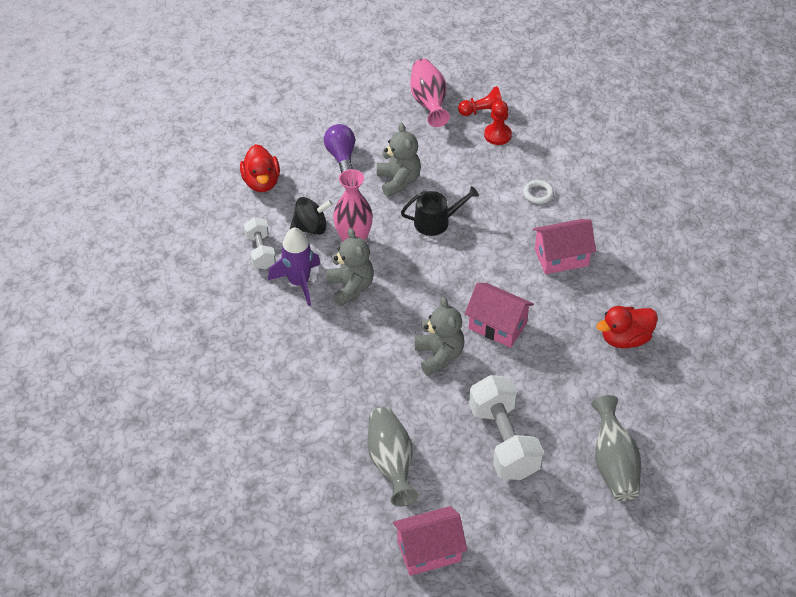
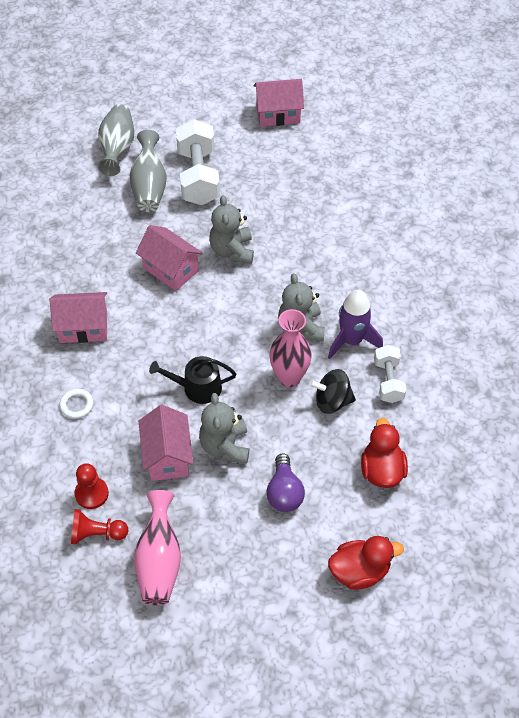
camera: 170 degrees left, 5 degrees up
(391, 463) = (293, 174): grey vase -> grey vase (149, 186)
(445, 167) = (167, 456): none -> pink house
(625, 338) = (60, 241): red duck -> red duck (359, 571)

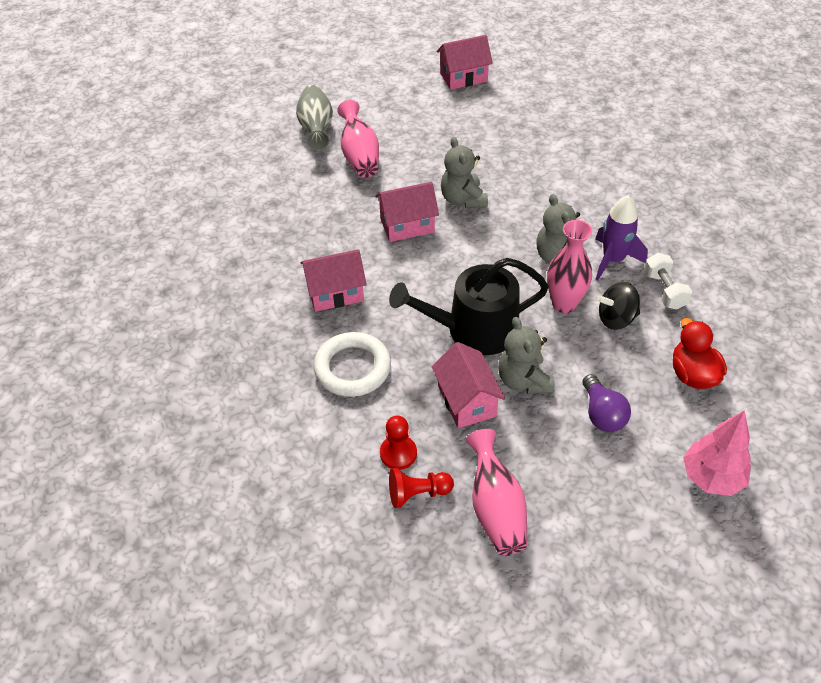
camera: 10 degrees left, 5 degrees down
(76, 405) = (352, 368): white ring -> white ring, size x2.08
(149, 186) = (360, 156): grey vase -> pink vase
(170, 269) = (407, 225): pink house -> pink house turned 45 degrees counterclockwise
(197, 388) = (474, 330): black watering can -> black watering can, size x1.74
(198, 177) = (405, 140): white dumbbell -> none
(359, 571) = (711, 477): red duck -> pink tree

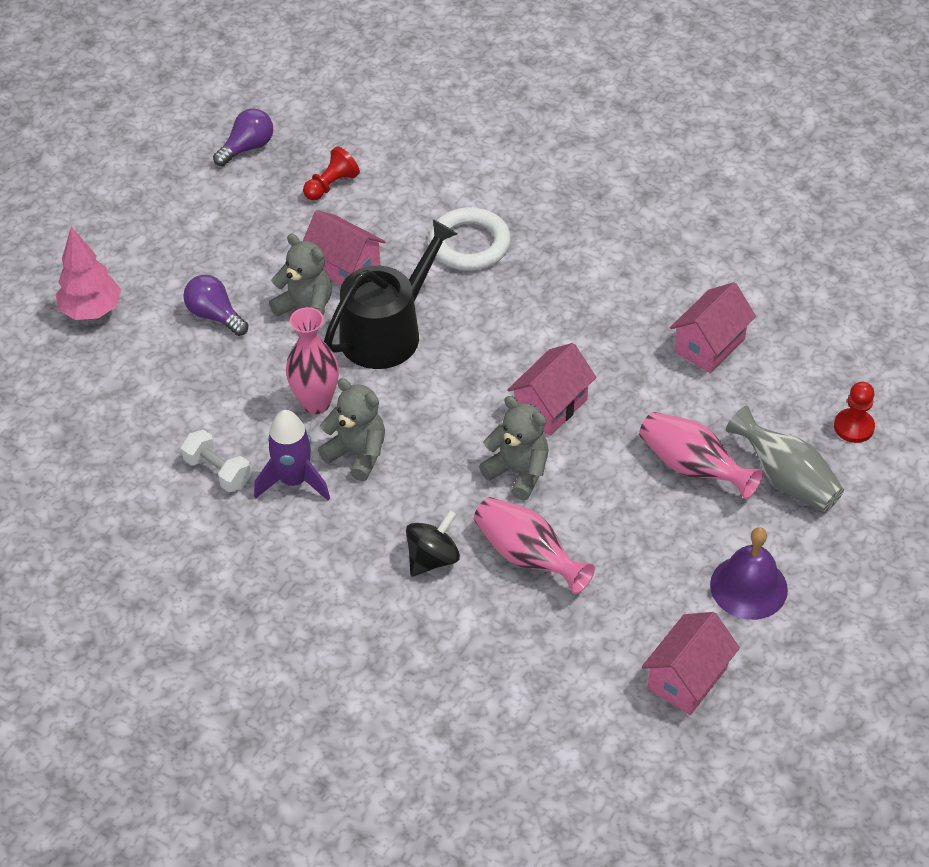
camera: 145 degrees right, 0 degrees up
(335, 293) = (552, 299): pink house -> pink house (709, 345)
(393, 96) = (748, 587): none -> purple bell
(398, 453) = (370, 203): red pawn -> red pawn (853, 427)
(466, 591) = (247, 148): none -> purple light bulb
(496, 508) = (261, 205): pink vase -> pink vase (527, 557)
(616, 319) = (252, 413): black spinning top -> black spinning top (432, 558)
(692, 374) = (146, 393): red duck -> none

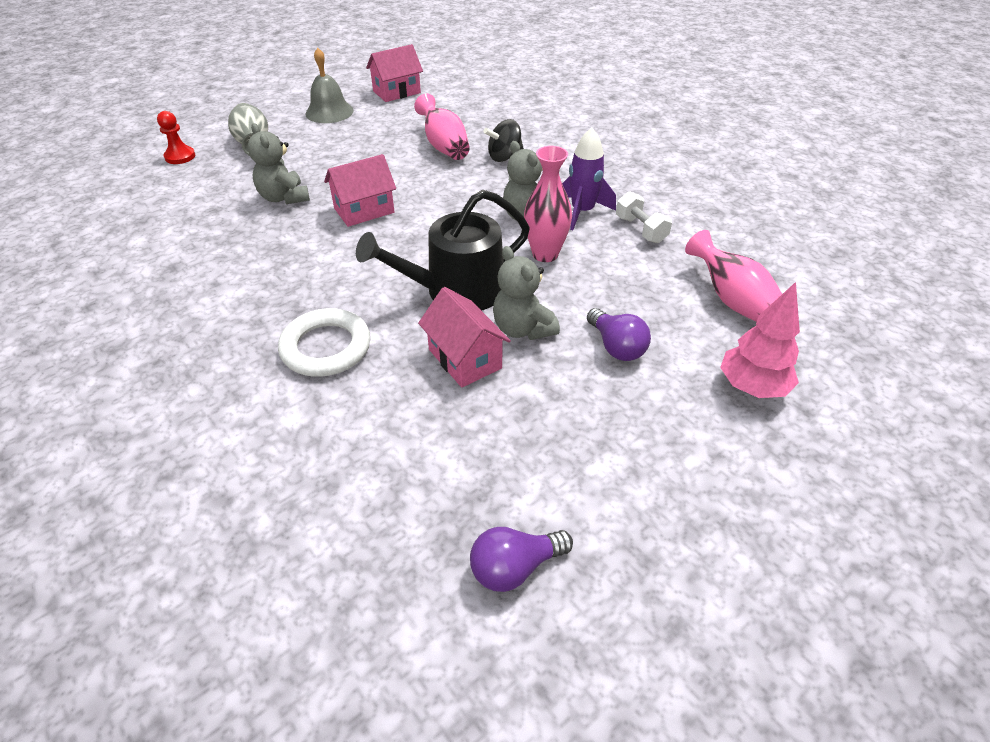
camera: 160 degrees left, 5 degrees down
(331, 185) = (429, 465): red pawn -> none
(518, 472) = (418, 182): grey teddy bear -> grey teddy bear (284, 197)
(692, 468) = (303, 161): pink vase -> pink vase (733, 300)
(709, 345) = (211, 218): pink house -> none
(748, 587) = (329, 112): purple bell -> grey bell

